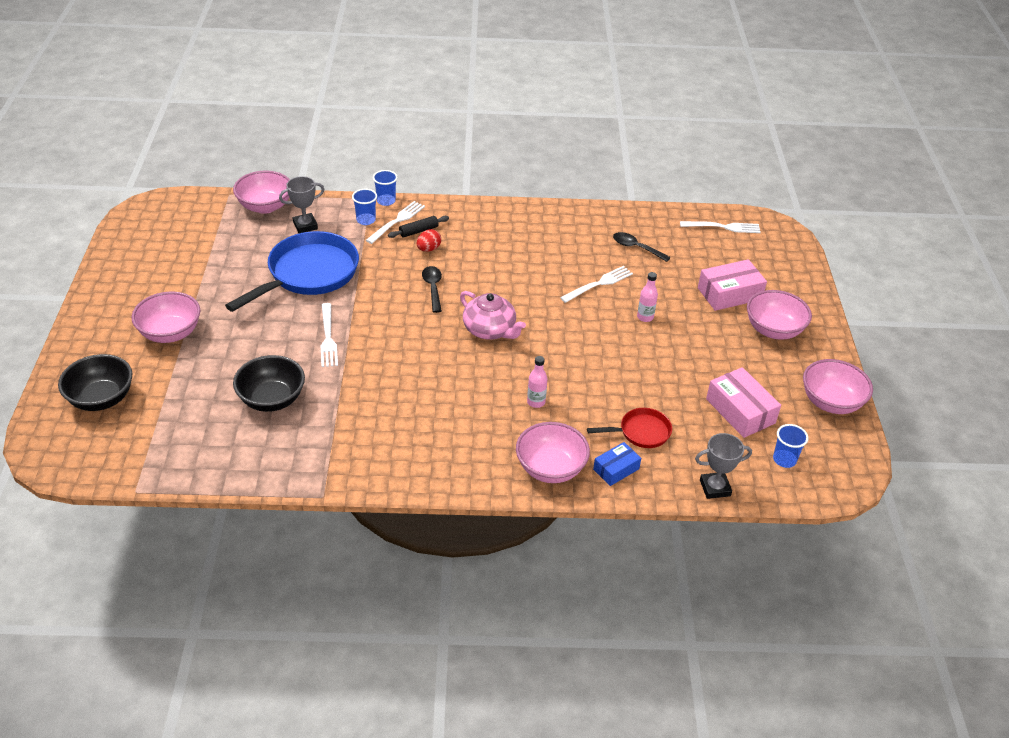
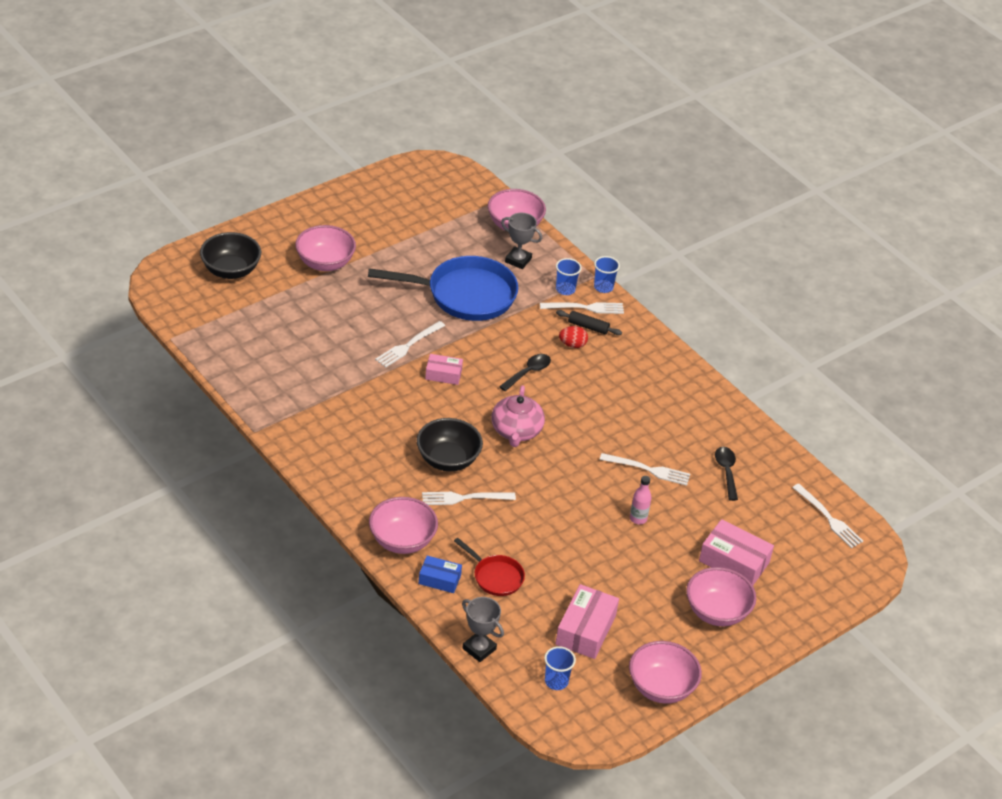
camera: 50 degrees right, 0 degrees up
(272, 399) = (316, 353): black bowl -> black bowl (448, 460)
(384, 336) = (443, 374): none -> pink box
(536, 402) = (463, 498): pink bottle -> white fork

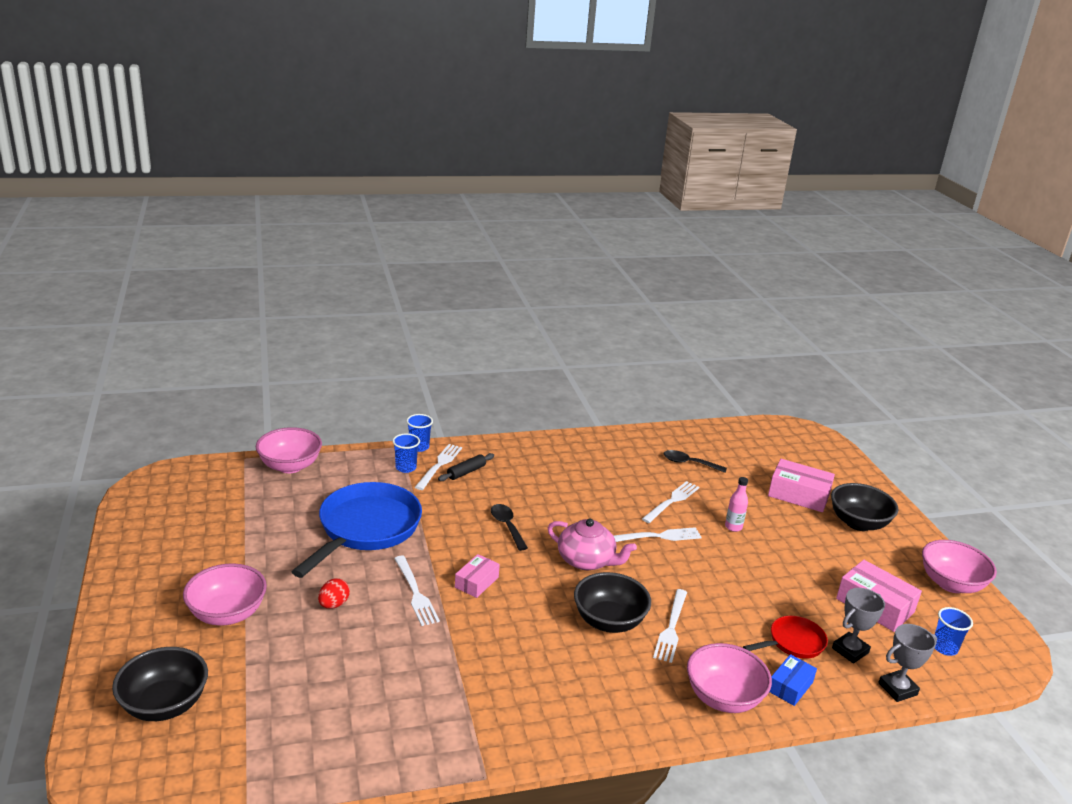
camera: 65 degrees left, 15 degrees down
(518, 260) = (342, 480): grey trophy -> grey trophy (850, 650)
(572, 345) = (485, 488): red egg -> red egg (334, 604)
(717, 612) = (858, 523): pink bowl -> black bowl
(734, 561) = (798, 495): pink box -> pink box turned 60 degrees clockwise
(829, 518) = (758, 436): white fork -> white fork (659, 536)

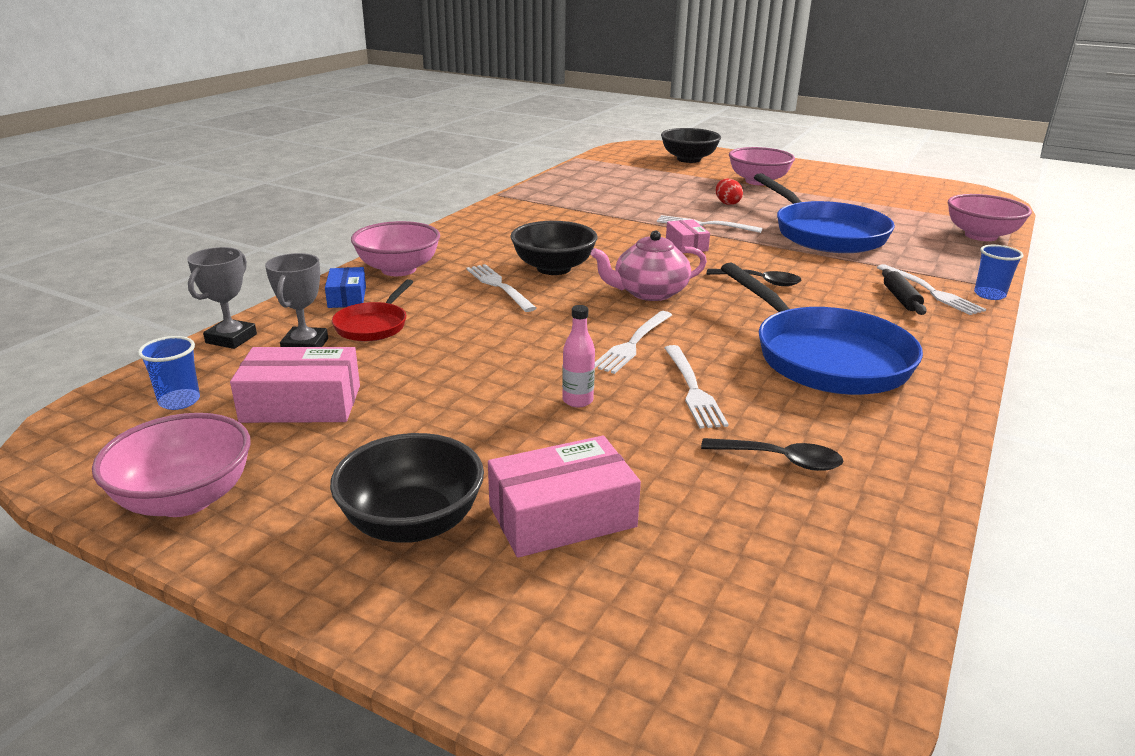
camera: 135 degrees right, 0 degrees up
(406, 467) = (938, 276): blue cup -> none
(582, 477) = (824, 357): none -> blue pan
(689, 463) = (781, 460): black spoon -> black spoon turned 45 degrees clockwise

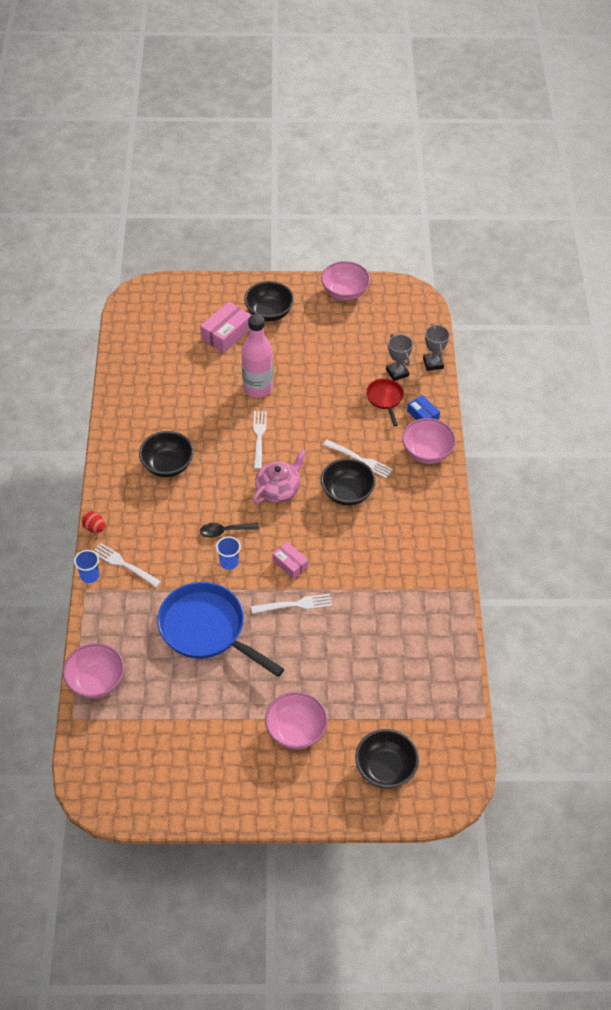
camera: 150 degrees right, 25 degrees up
(179, 401) = (402, 324): blue cup -> blue cup (229, 562)
(301, 404) = (358, 342): pink box -> none
(577, 401) = (257, 388): pink bottle -> pink bottle, size x2.19
(693, 389) = (215, 415): white fork -> none
(727, 203) = (298, 659): red egg -> red egg (94, 528)
(781, 460) = (166, 387): black spoon -> none
(824, 357) = (167, 465): blue pan -> black bowl
(901, 299) = (140, 546): black rolling pin -> none

